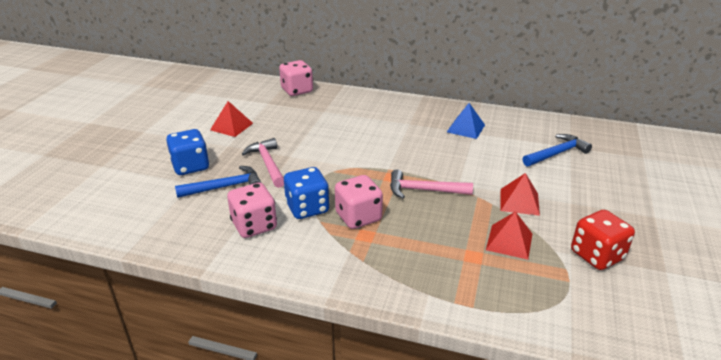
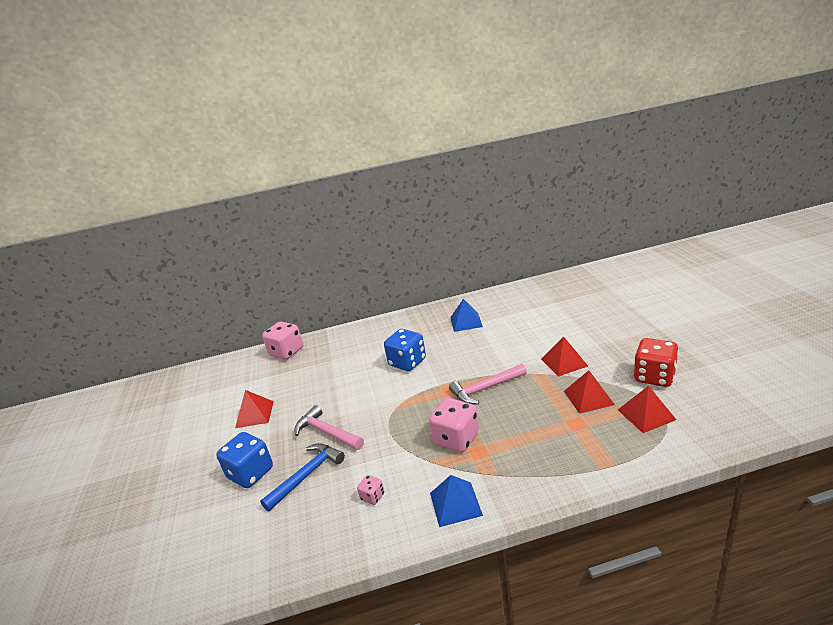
camera: 25 degrees left, 5 degrees down
(254, 225) = (372, 497): pink dice -> pink dice, size x0.48
(307, 208) = (405, 454): blue dice -> blue dice (407, 362)
(308, 263) = (455, 504): none -> blue pyramid
(549, 282) = (646, 414): none -> red pyramid
(556, 153) = (551, 312): blue hammer -> none

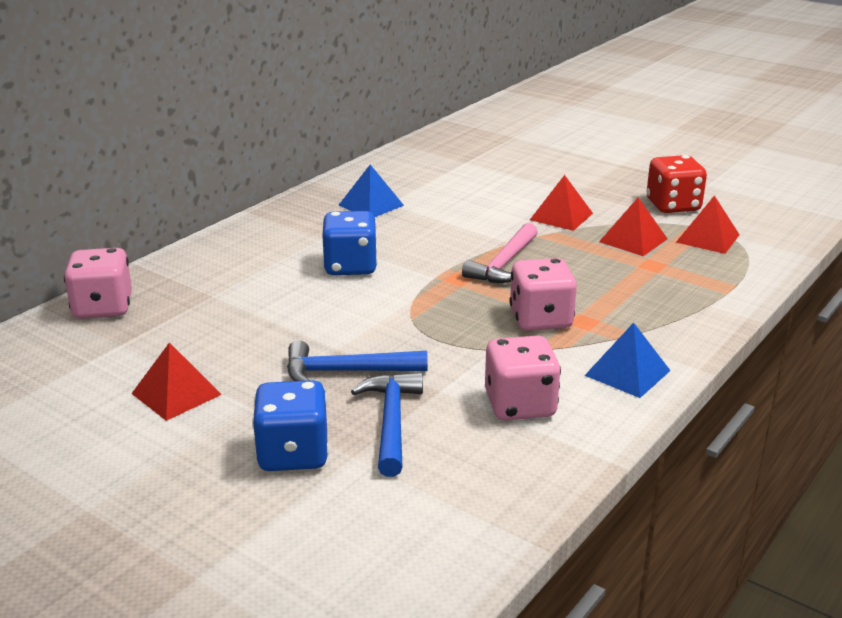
camera: 45 degrees left, 0 degrees up
(327, 432) = (347, 371): pink hammer -> blue hammer
(372, 497) = (520, 405): pink dice -> pink dice, size x2.06

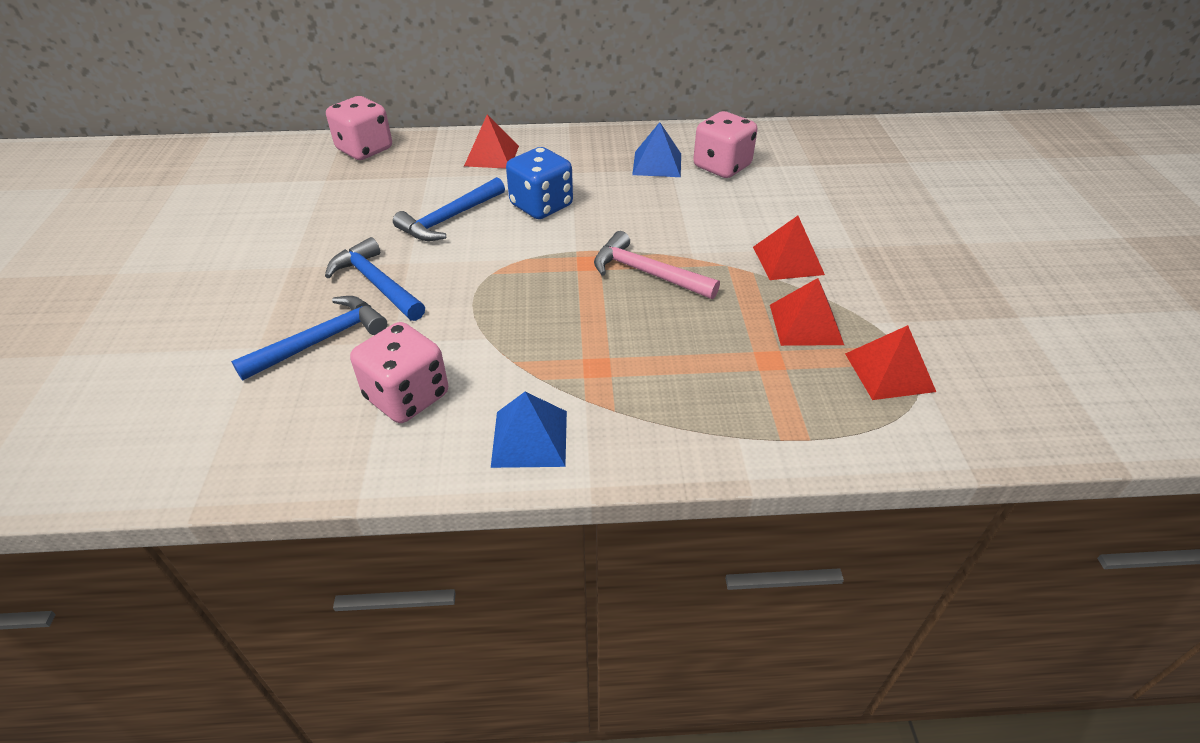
camera: 50 degrees right, 15 degrees up
(176, 393) = (280, 231): red pyramid -> red pyramid (492, 155)
(293, 454) = (240, 318): blue dice -> none
(302, 309) = (450, 219): none -> blue hammer
(504, 264) = (647, 273): pink hammer -> pink hammer turned 45 degrees clockwise
(540, 319) = (570, 340): pink dice -> pink dice (722, 167)
(673, 206) = (926, 316): red dice -> none

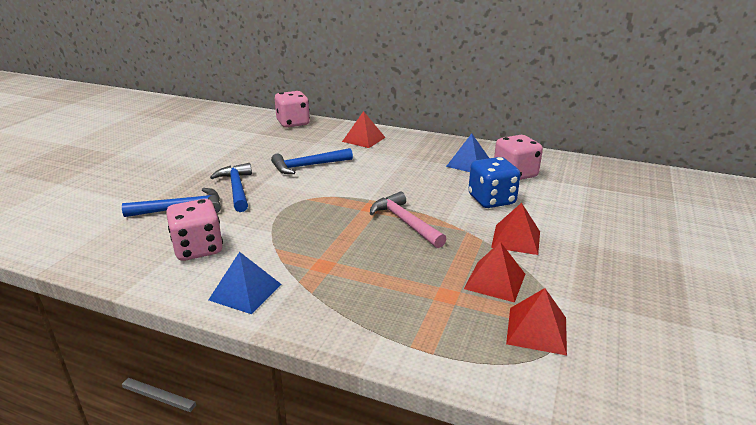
camera: 25 degrees right, 15 degrees down
(541, 206) = (370, 171): blue dice -> blue dice (491, 200)

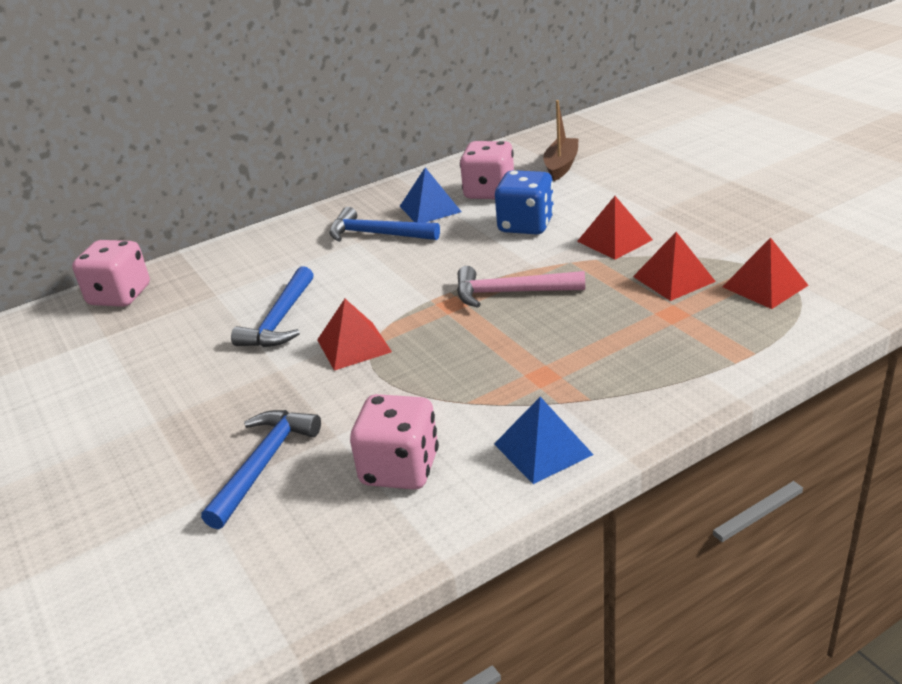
camera: 50 degrees left, 5 degrees up
(236, 189) = (267, 398): blue hammer -> blue hammer (377, 234)
(364, 139) = (263, 255): red pyramid -> red pyramid (354, 345)
(586, 186) = (561, 166): none -> brown boat

